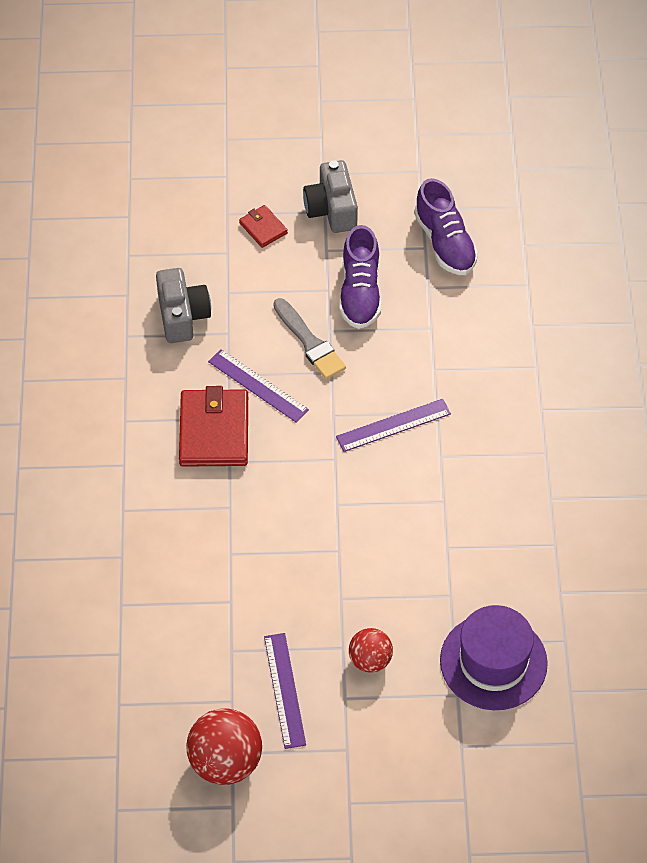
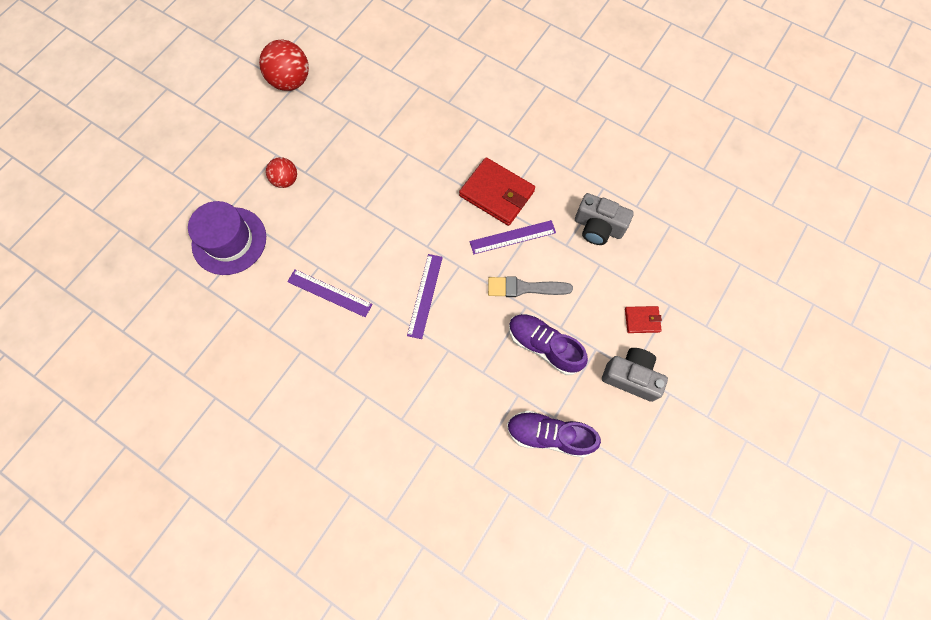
camera: 125 degrees right, 15 degrees up
(285, 690) = (305, 130): purple ruler -> purple ruler (329, 293)

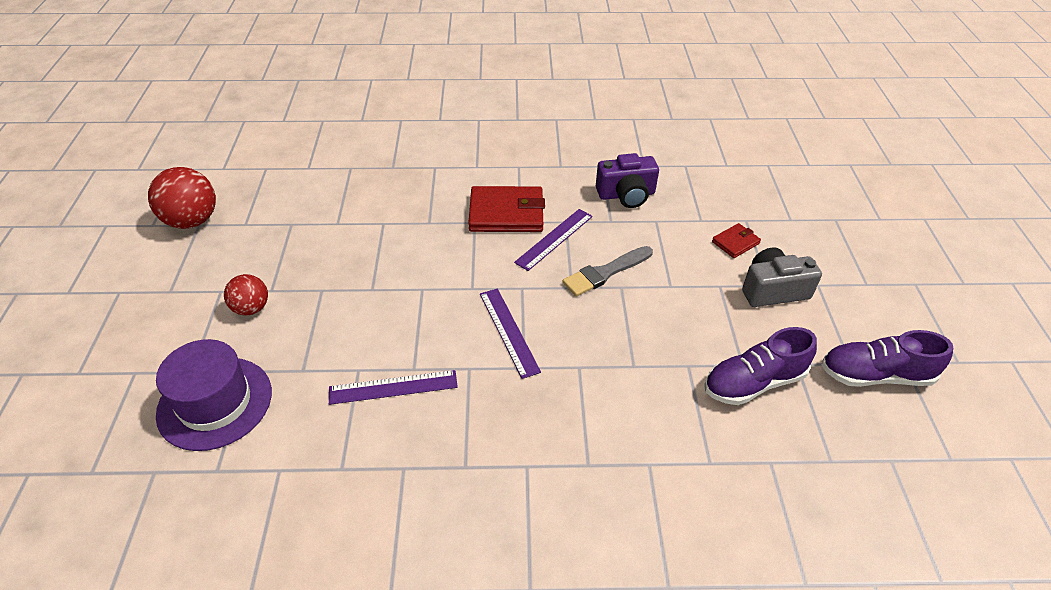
camera: 35 degrees left, 25 degrees down
(544, 346) = (671, 310): purple shoe -> purple shoe (875, 375)
(598, 227) = (626, 195): grey camera -> purple camera

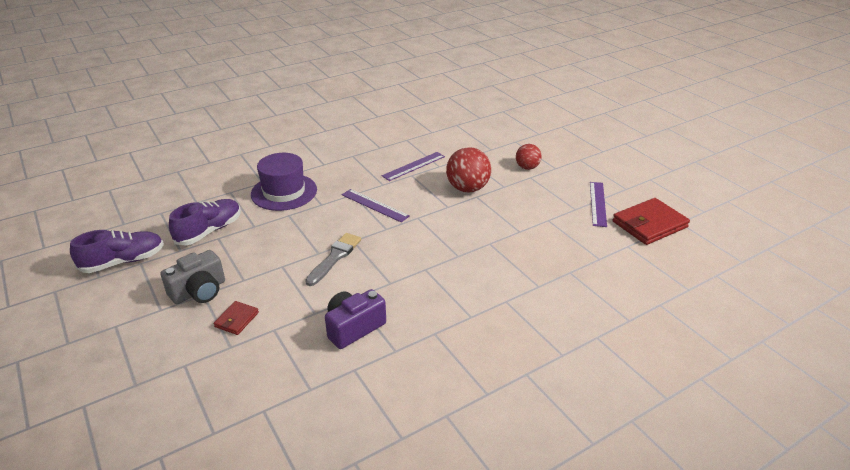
camera: 150 degrees right, 10 degrees down
(192, 221) = (633, 189): red ball -> red ball (467, 188)
(215, 403) = (488, 137): purple hat -> purple hat (284, 192)
(506, 213) = (441, 271): red wallet -> red wallet (649, 224)
(554, 239) = (388, 266): purple ruler -> purple ruler (598, 203)

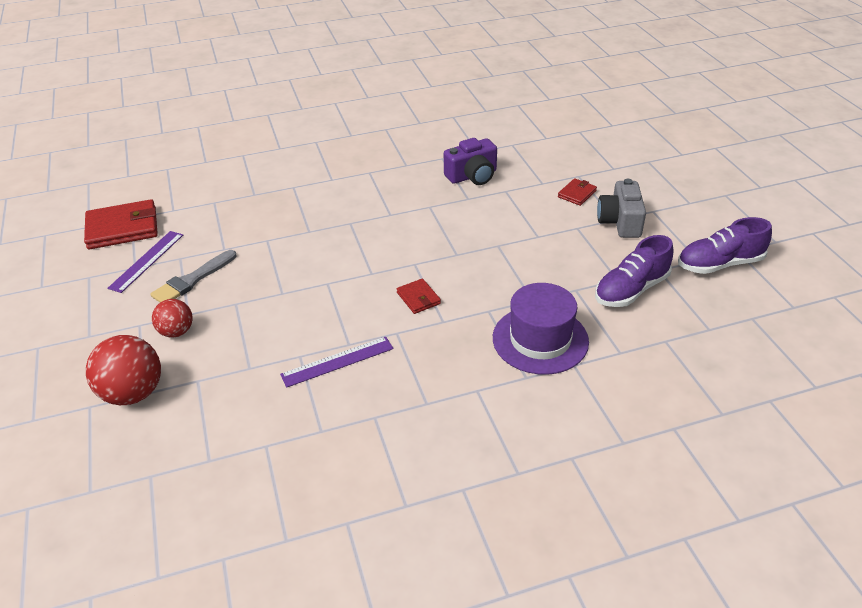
camera: 165 degrees left, 5 degrees up
(199, 291) = (620, 222): grey camera -> grey camera turned 60 degrees counterclockwise
(335, 257) = (480, 238): grey brush -> grey brush (192, 280)
(374, 205) = (418, 298): purple ruler -> red wallet
(467, 188) = (285, 307): red ball -> red ball (133, 393)

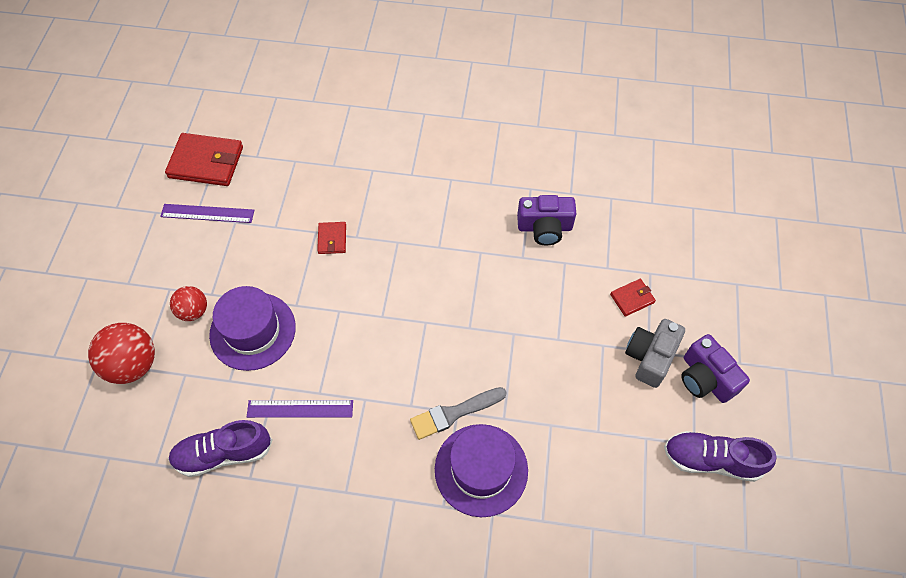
camera: 25 degrees right, 20 degrees up
(146, 261) = (207, 213): purple ruler -> purple ruler turned 45 degrees clockwise
(192, 280) = (232, 254): grey brush -> grey brush (454, 413)
(250, 325) = (252, 331): none -> purple hat
(418, 298) = (405, 367): red wallet -> red wallet (332, 239)
(631, 290) = (602, 451): purple shoe -> purple shoe (223, 453)
(672, 219) = (705, 378): none -> purple camera

